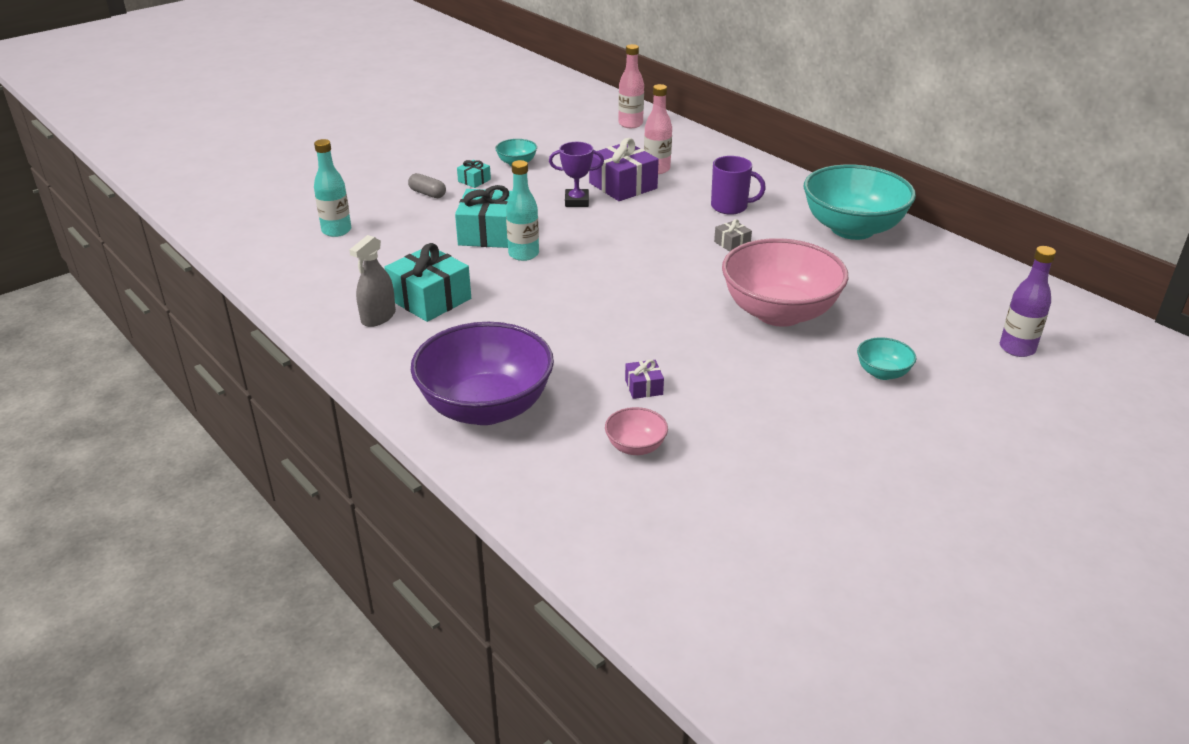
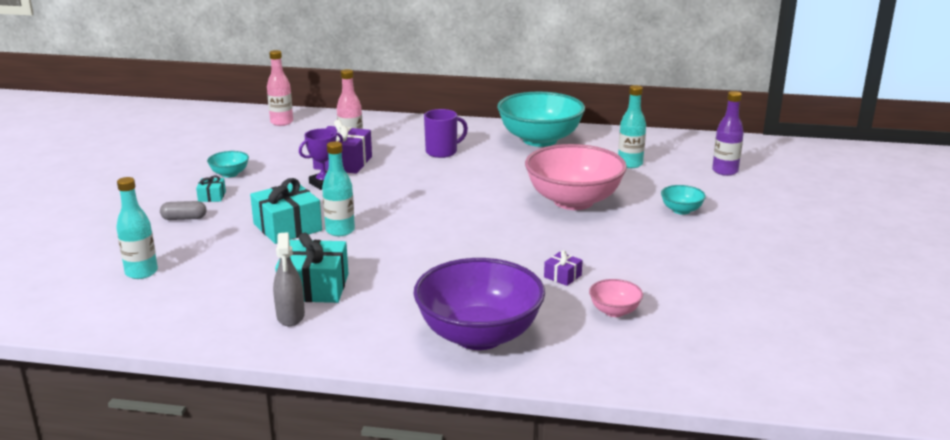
camera: 40 degrees left, 10 degrees down
(732, 243) = (479, 173): grey gift -> none
(911, 295) = (630, 164): none -> turquoise bottle

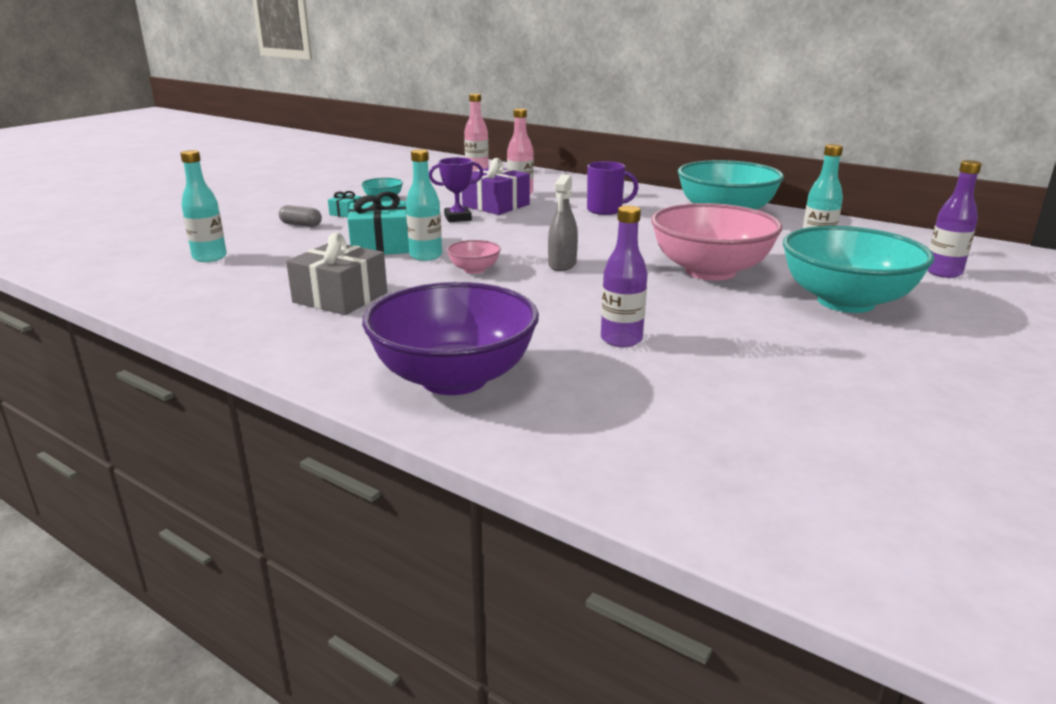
camera: 25 degrees right, 0 degrees up
(290, 316) = (285, 317): grey spray bottle -> grey spray bottle (562, 264)
(314, 287) = (340, 297): turquoise gift -> grey gift
(562, 276) = (621, 339): purple gift -> purple bottle
(614, 311) = (650, 390): pink bowl -> pink bowl (474, 270)
(681, 210) = (845, 302): turquoise bowl -> turquoise bowl, size x2.31

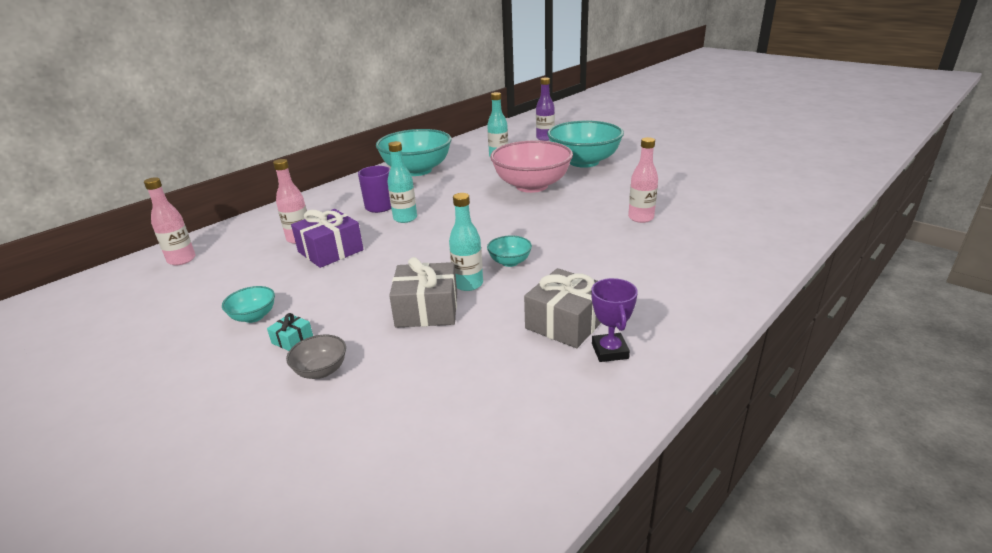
camera: 80 degrees left, 5 degrees up
(209, 257) = (422, 432): turquoise bottle -> turquoise bottle (405, 218)
(301, 225) = (321, 371): grey capsule -> grey bowl
(380, 245) = (427, 309): turquoise gift -> grey gift
(454, 378) = (707, 269): purple bowl -> none
(458, 218) = (360, 270): purple trophy -> purple trophy (610, 351)
(474, 270) = (510, 262): pink bowl -> turquoise bowl
(562, 264) = (506, 228): grey spray bottle -> none
(621, 339) = (641, 218): purple bottle -> pink bottle

